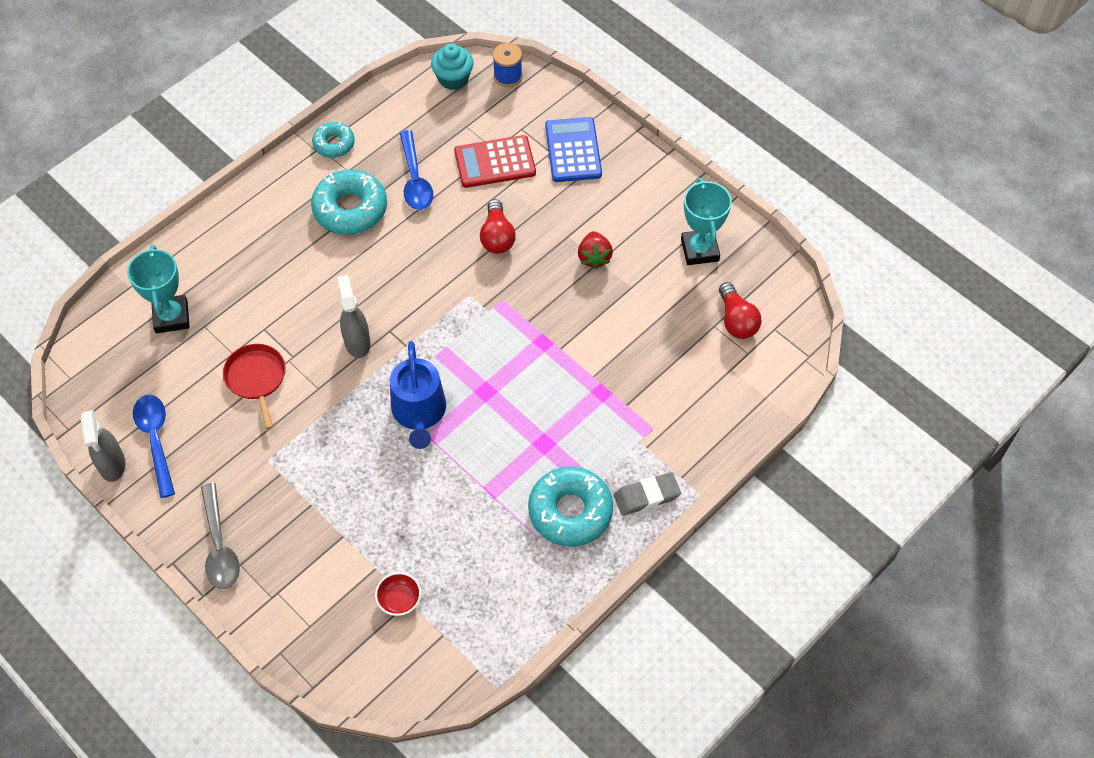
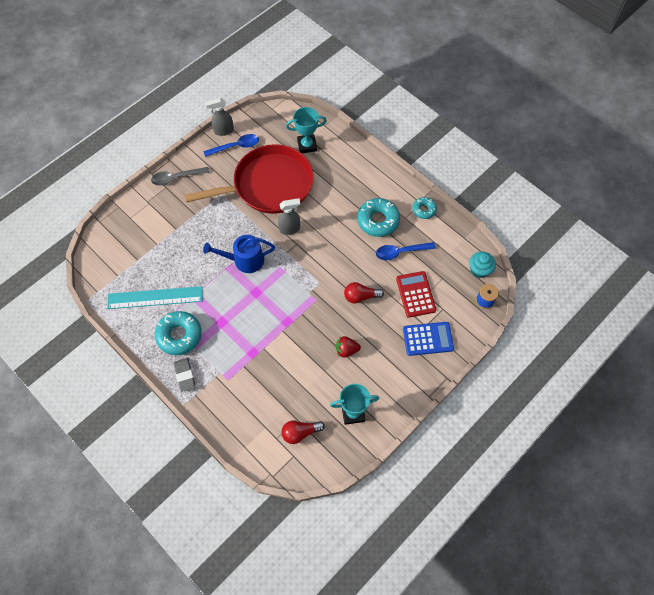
camera: 90 degrees right, 5 degrees up
(256, 378) = (269, 185): red pan -> red pan, size x2.45
(399, 600) = (138, 255): red bowl -> none
(493, 560) = (155, 298): none -> turquoise ruler

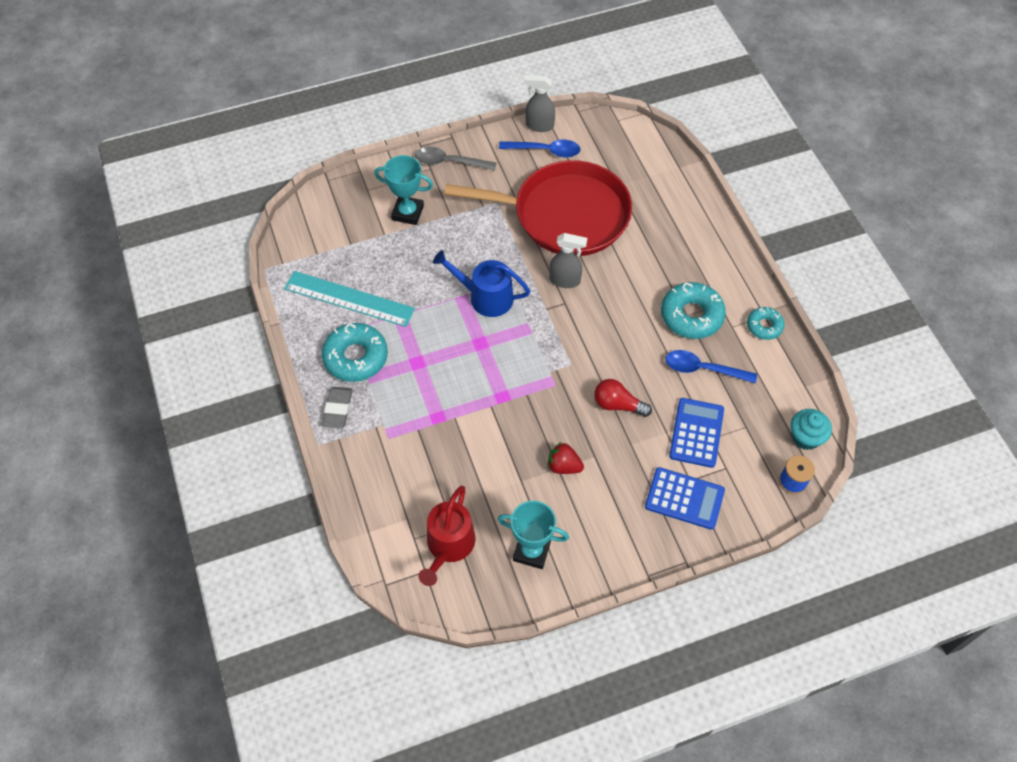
camera: 25 degrees right, 5 degrees down
(300, 433) = (448, 545): red light bulb -> red watering can
(307, 145) = (641, 183): turquoise trophy -> turquoise trophy (407, 213)
(415, 294) = (696, 433): red calculator -> blue calculator

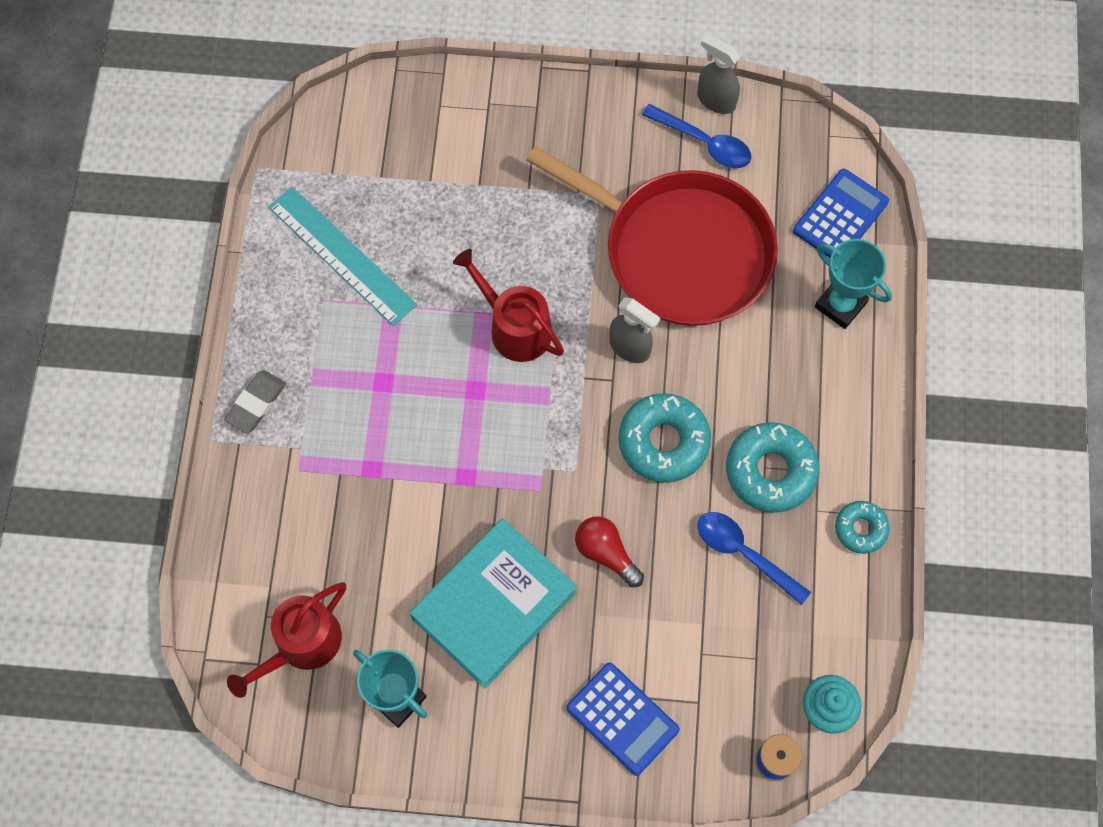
camera: 25 degrees right, 10 degrees up
(356, 357) = (311, 341): turquoise donut -> turquoise donut (663, 442)
(407, 213) = (475, 161): turquoise trophy -> turquoise trophy (840, 304)
(449, 162) = (567, 108): grey spoon -> none
(486, 297) = (515, 327): blue watering can -> red watering can
(563, 466) = (494, 605): red strawberry -> turquoise book
(696, 433) = (686, 638): blue calculator -> blue calculator (840, 216)

